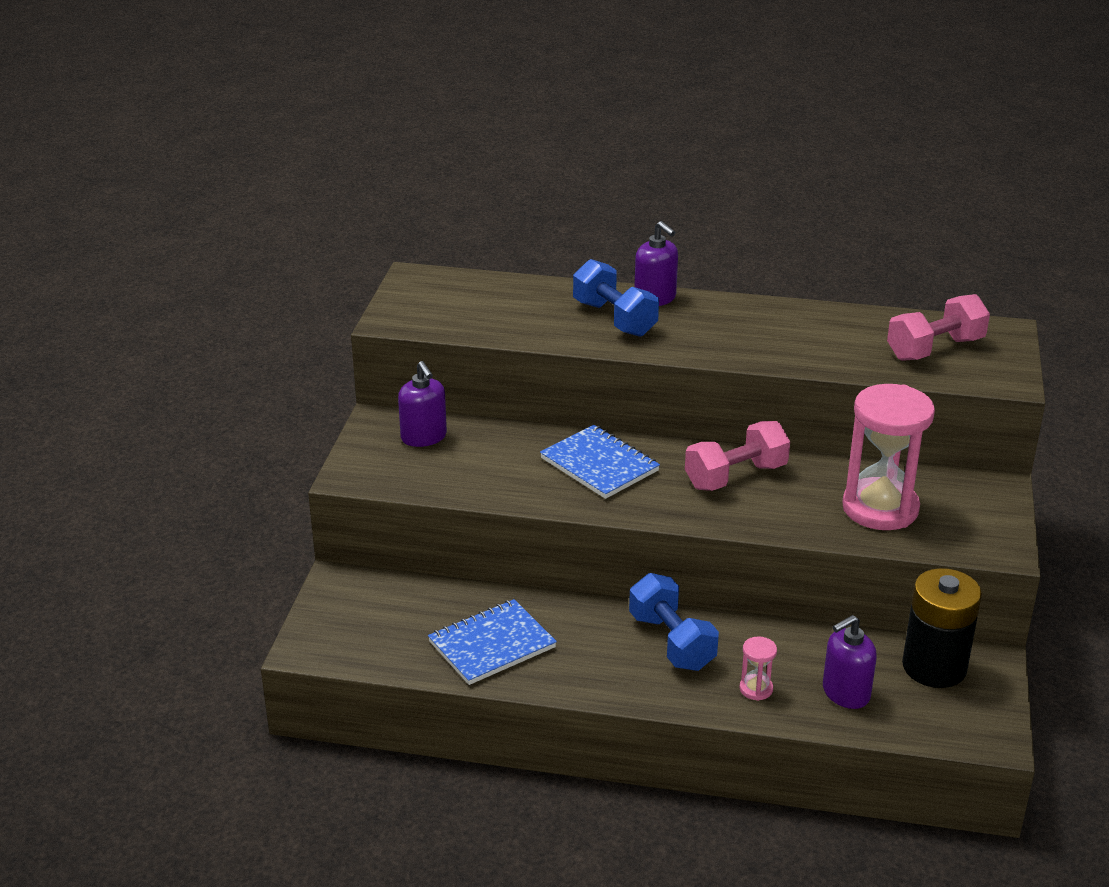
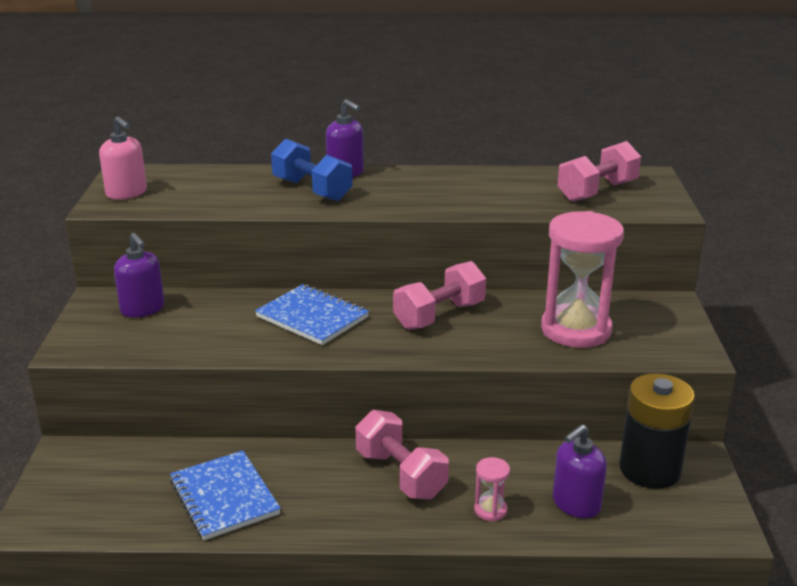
camera: 10 degrees left, 5 degrees down
(415, 306) = (127, 193): none -> pink soap dispenser
(492, 644) = (224, 497): blue notebook -> blue notebook turned 75 degrees counterclockwise
(671, 642) = (400, 474): blue dumbbell -> pink dumbbell

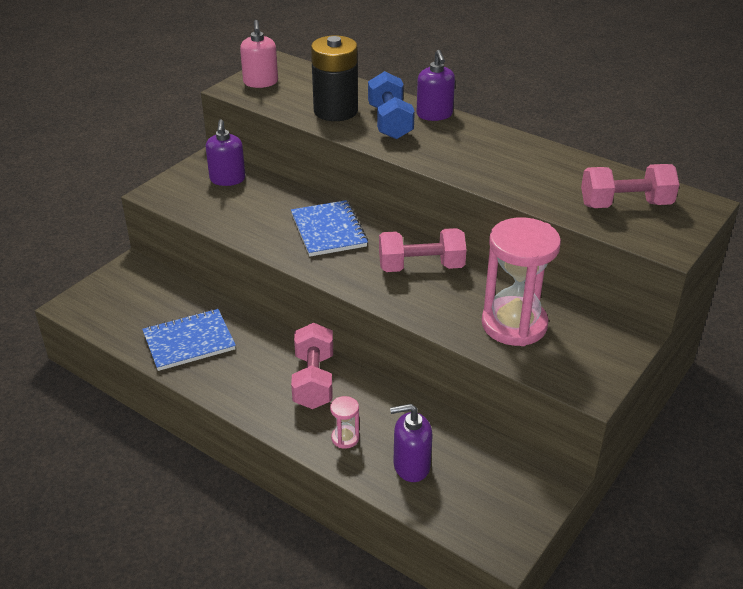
camera: 35 degrees right, 10 degrees up
(224, 497) = (189, 341): blue notebook -> blue notebook turned 60 degrees clockwise
(649, 469) = (500, 469): black battery -> black battery (335, 111)

